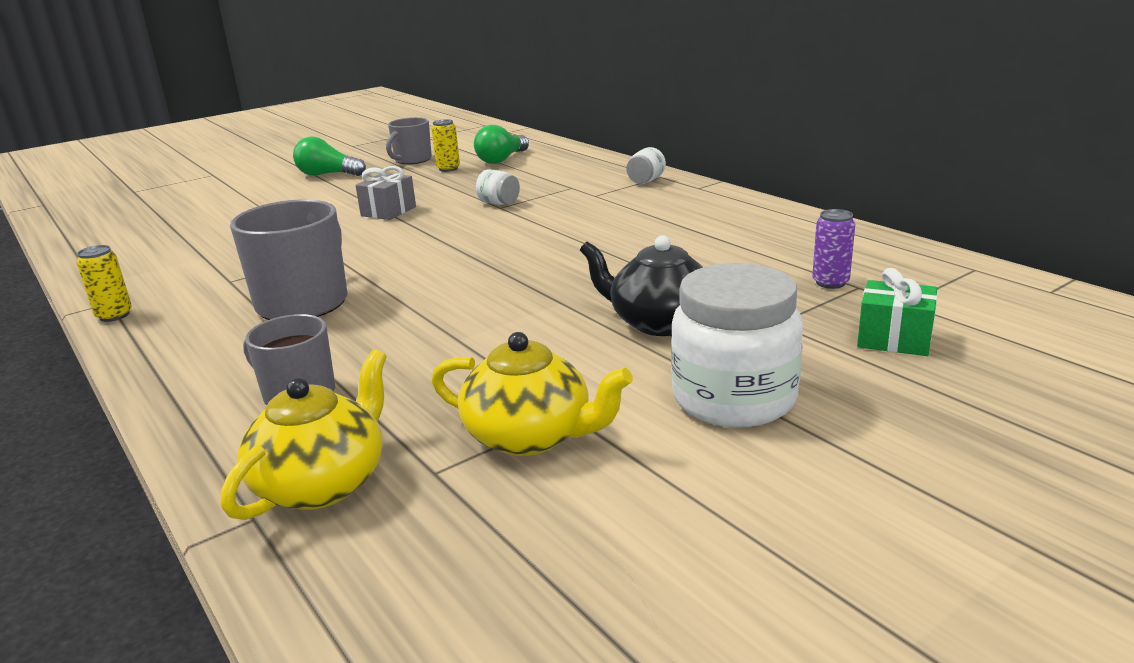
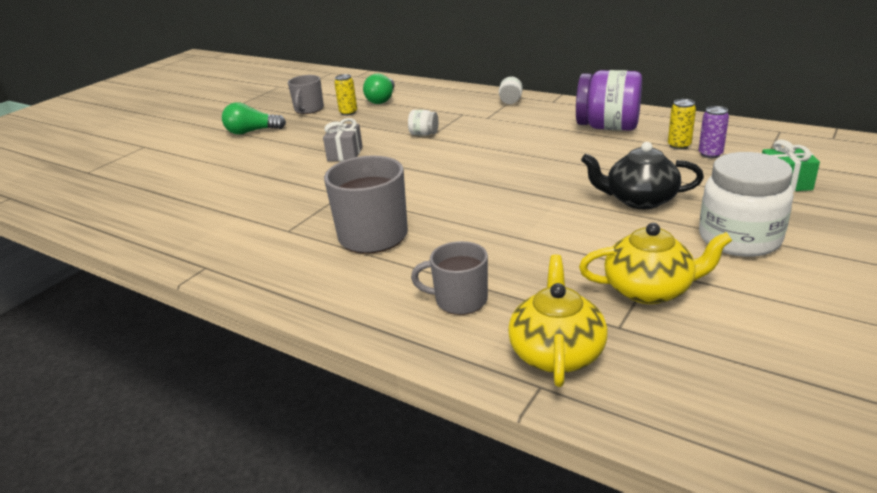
camera: 20 degrees left, 5 degrees up
(114, 315) = (226, 276): yellow can -> yellow can (679, 145)
(731, 228) = (608, 127): none -> purple jar

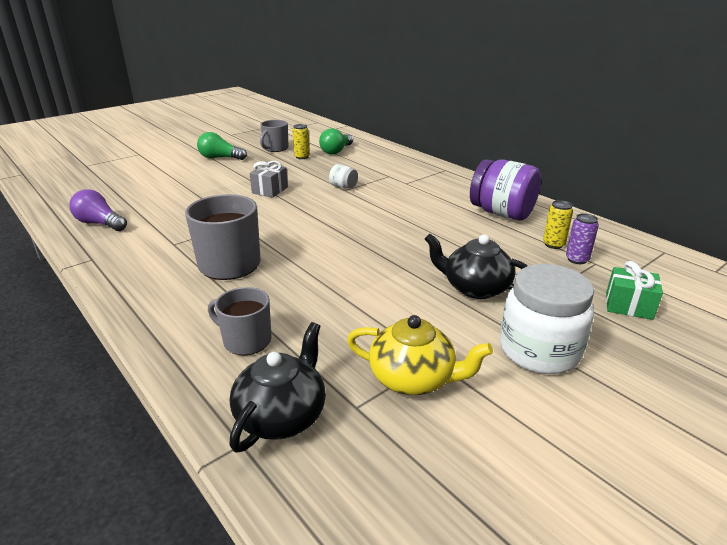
camera: 15 degrees right, 0 degrees up
(175, 229) = (100, 223): none -> purple light bulb
(510, 101) = (437, 173): white jar -> none
(556, 352) = (282, 415): yellow teapot -> black teapot

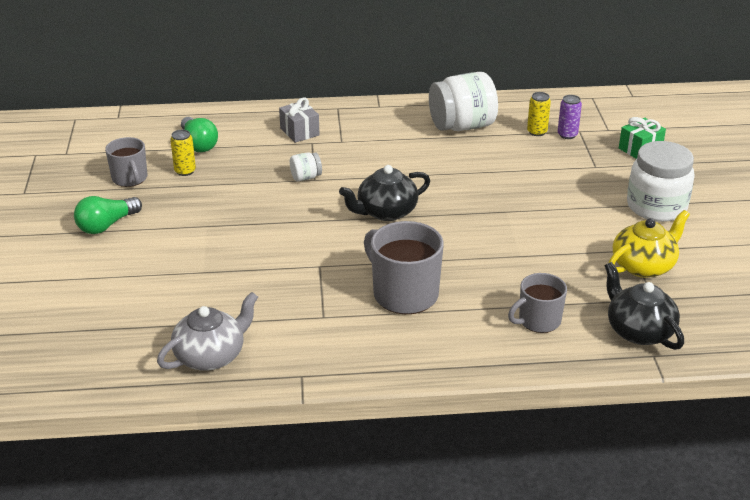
camera: 55 degrees left, 5 degrees up
(100, 223) = (211, 355): purple light bulb -> grey teapot
(270, 190) = (257, 222): grey gift -> grey gift (299, 132)
(475, 288) = (563, 194): black teapot -> black teapot (385, 212)
(502, 213) = (462, 126): purple jar -> white jar

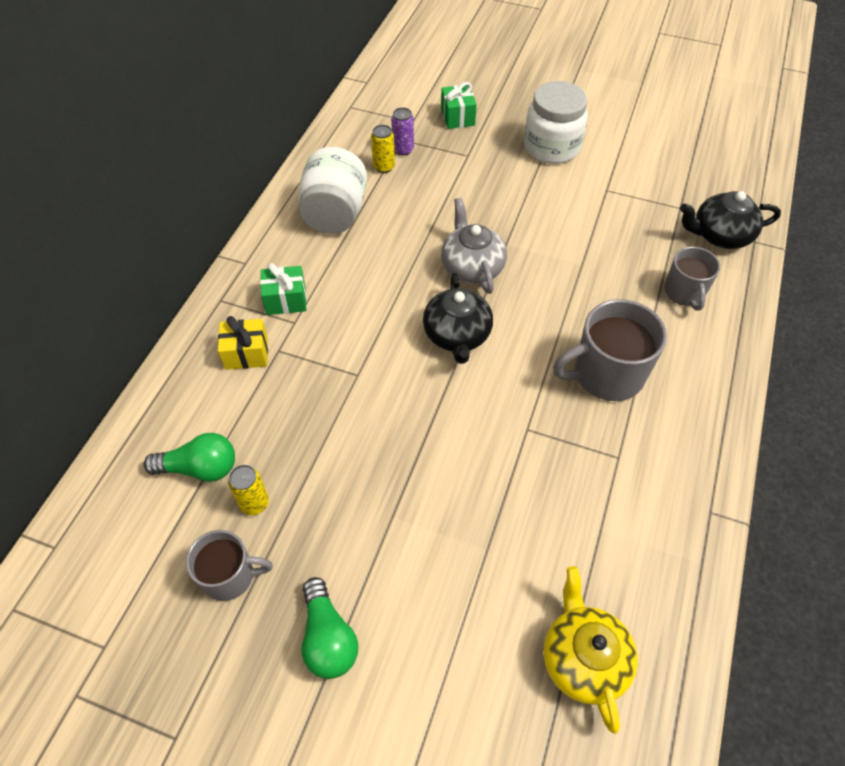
camera: 65 degrees left, 20 degrees up
(211, 355) = (650, 590): grey teapot -> grey teapot (472, 267)
(299, 132) = (246, 353): grey gift -> yellow gift
(306, 177) = (348, 381): white jar -> none
(359, 132) = (286, 300): none -> green gift
(644, 265) = (632, 192): yellow teapot -> yellow teapot (583, 658)

